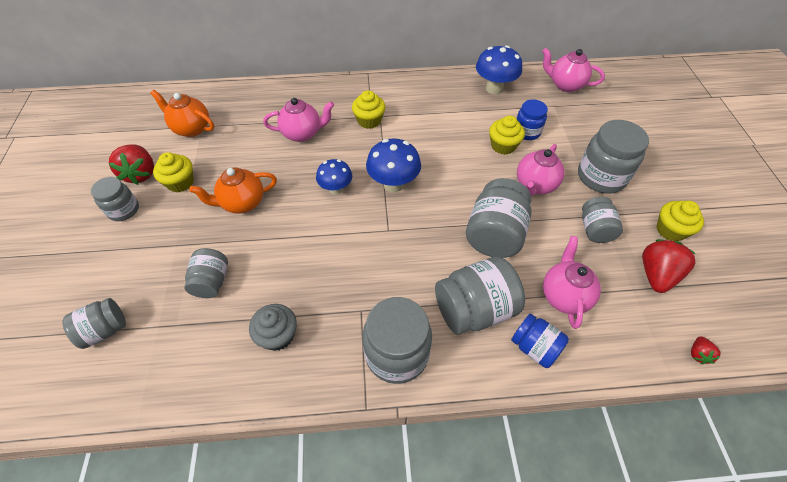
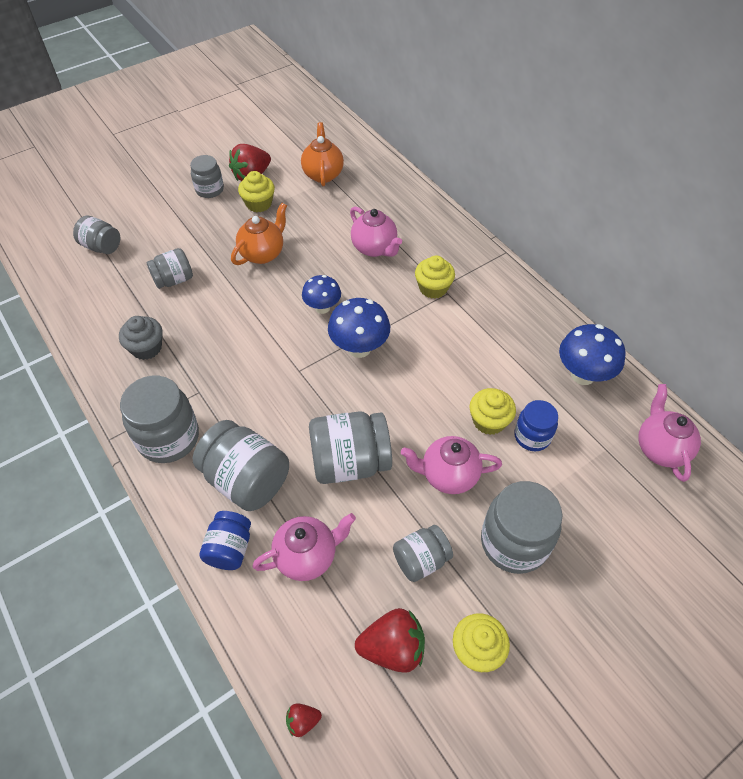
camera: 60 degrees right, 0 degrees up
(242, 203) = (263, 253): orange teapot -> orange teapot turned 90 degrees clockwise

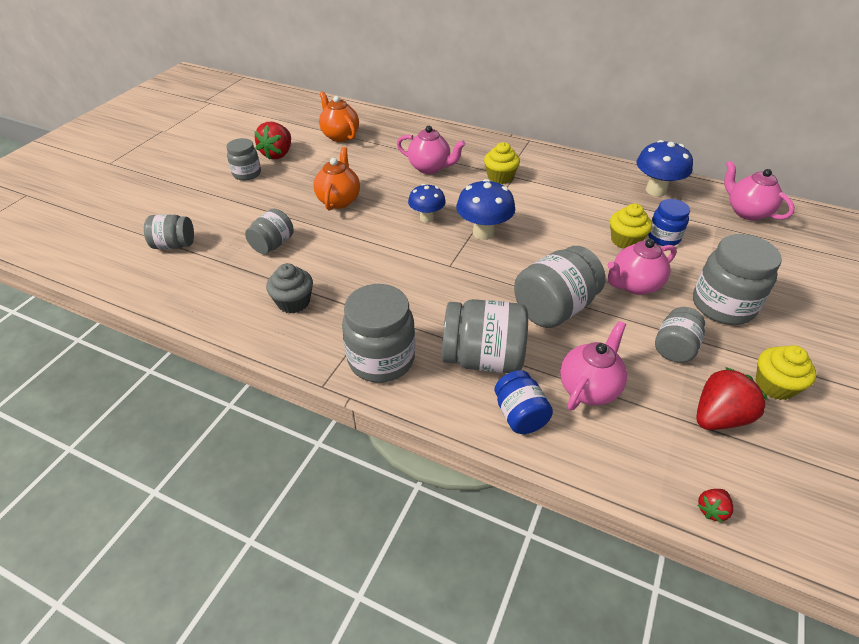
camera: 30 degrees left, 10 degrees down
(259, 204) = (302, 170): yellow cupcake -> none

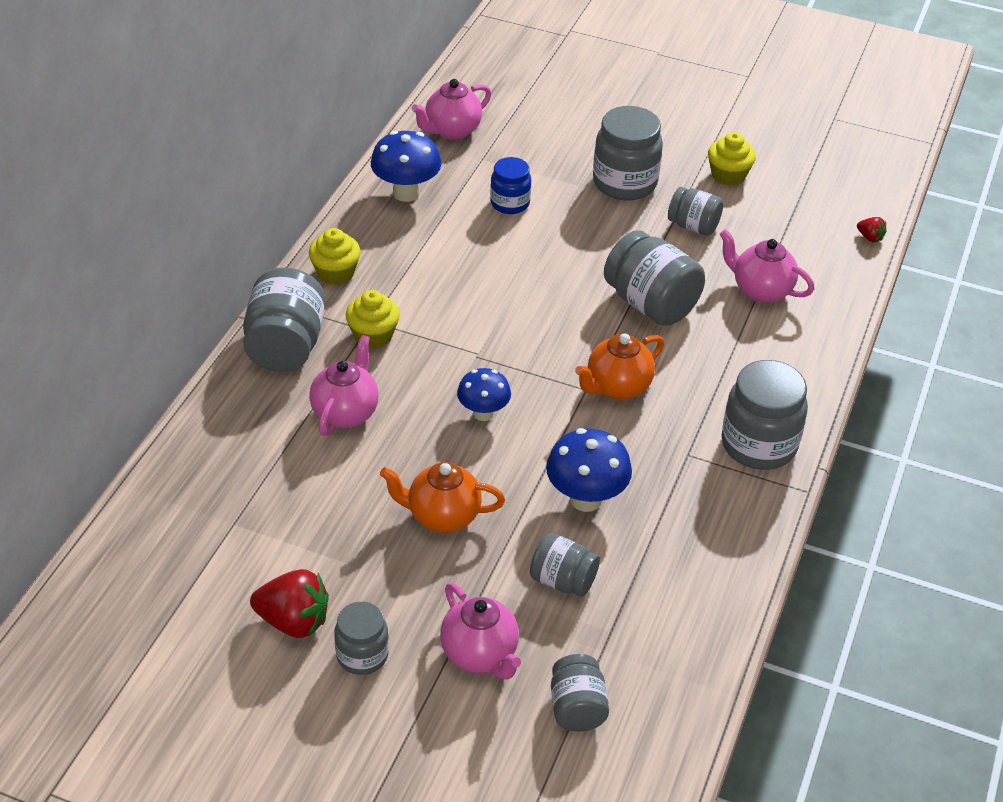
camera: 95 degrees left, 0 degrees up
(293, 302) = (680, 537): grey cupcake -> none
(340, 136) = (230, 537): orange teapot -> orange teapot (617, 387)
(483, 233) = (513, 356): blue mushroom -> blue mushroom (585, 499)
(483, 358) = (738, 363): grey jar -> grey jar (286, 346)
(520, 415) = (806, 339): blue jar -> none
(625, 240) = (518, 234): yellow cupcake -> yellow cupcake (335, 272)
(634, 285) = (601, 239): pink teapot -> pink teapot (480, 654)
(719, 417) = (774, 215): red strawberry -> none

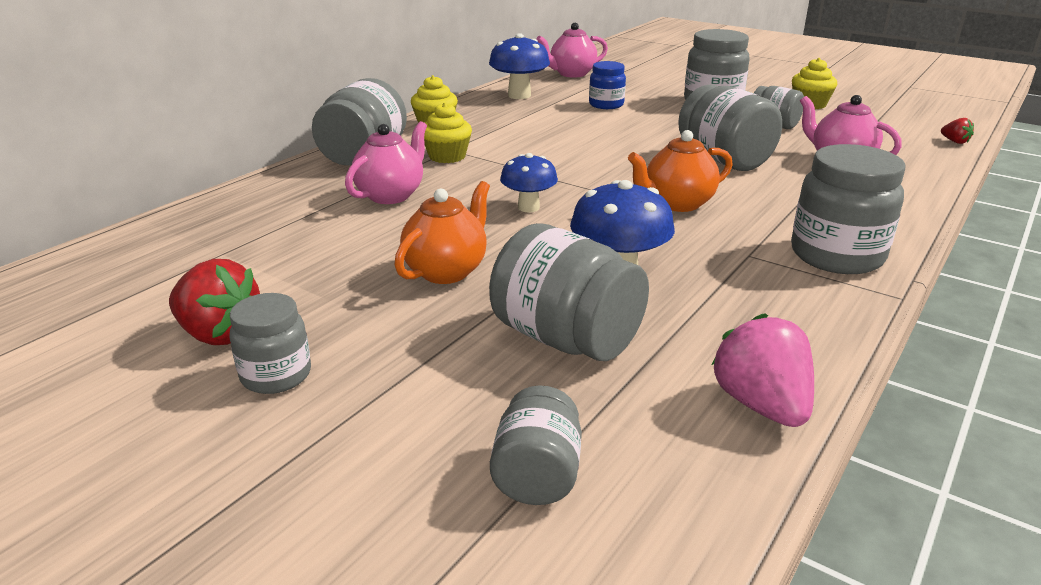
camera: 15 degrees right, 15 degrees down
(442, 516) = (446, 271): orange teapot -> orange teapot turned 105 degrees clockwise
(480, 654) = (427, 395): pink teapot -> none
(562, 581) = (566, 338): grey jar -> grey jar, size x1.67
(710, 623) = (761, 405): none -> pink strawberry

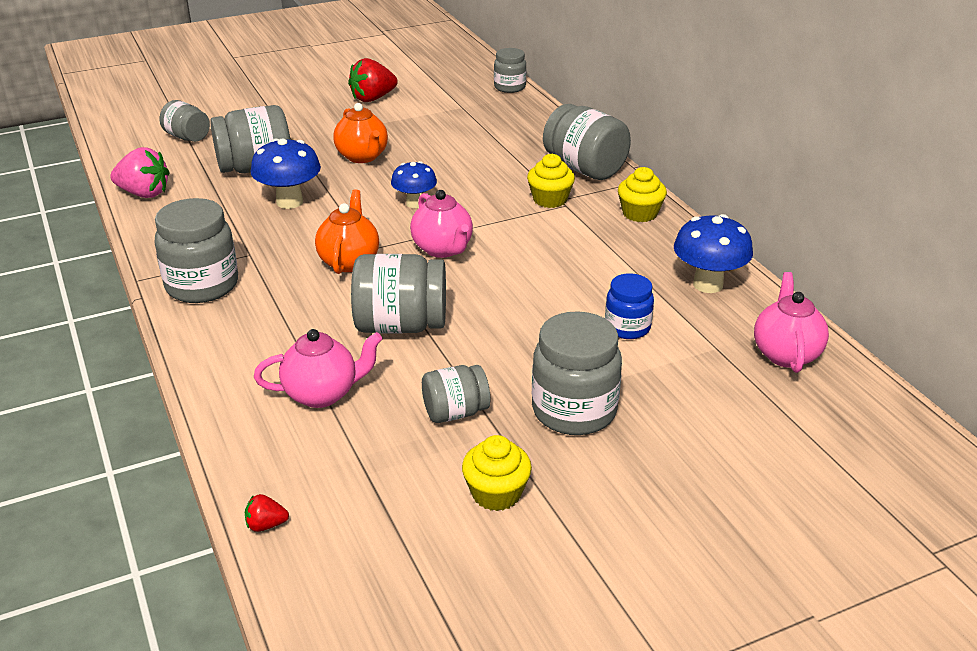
camera: 120 degrees right, 5 degrees up
(276, 375) = (322, 105): grey jar -> grey jar (509, 87)
(391, 195) = (492, 163): pink teapot -> pink teapot (443, 249)

